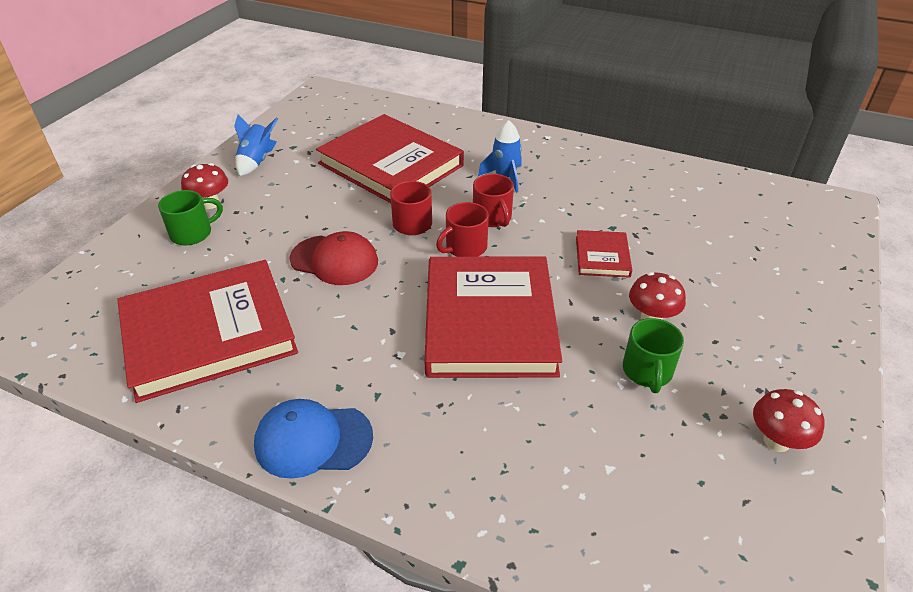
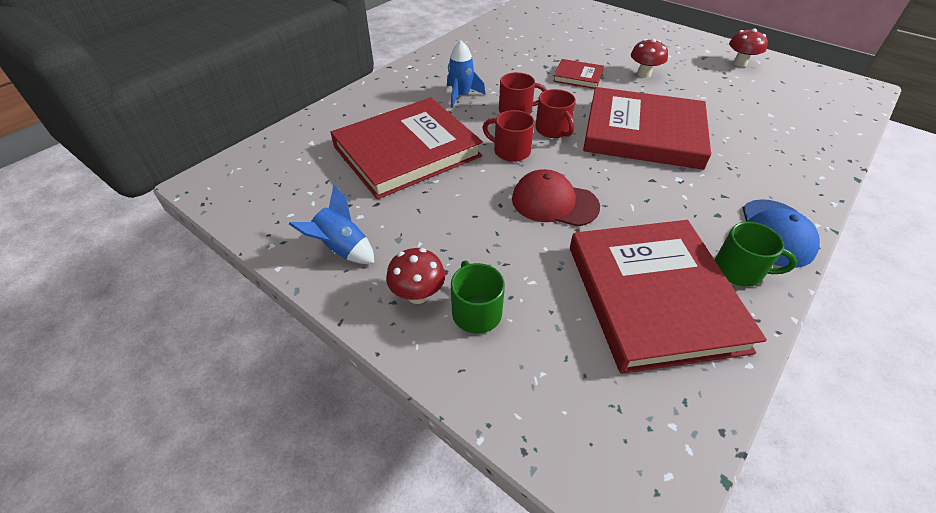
camera: 75 degrees left, 5 degrees up
(334, 260) = (554, 202): red cap -> red cap turned 105 degrees counterclockwise
(647, 371) = (691, 86): green mug -> green mug (739, 270)

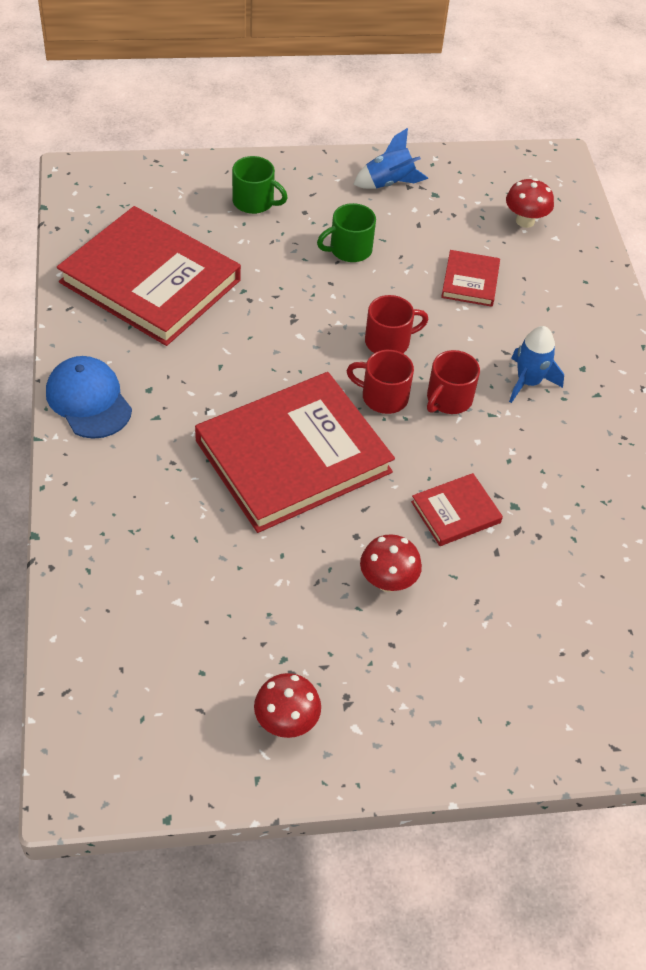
camera: 130 degrees right, 5 degrees up
(407, 151) = (470, 281): red book -> red book, size x0.45
(418, 294) = (302, 189): red mushroom -> red mushroom (525, 221)
(554, 202) = (292, 312): red cap -> none
(739, 270) = (100, 342): green mug -> green mug (349, 249)

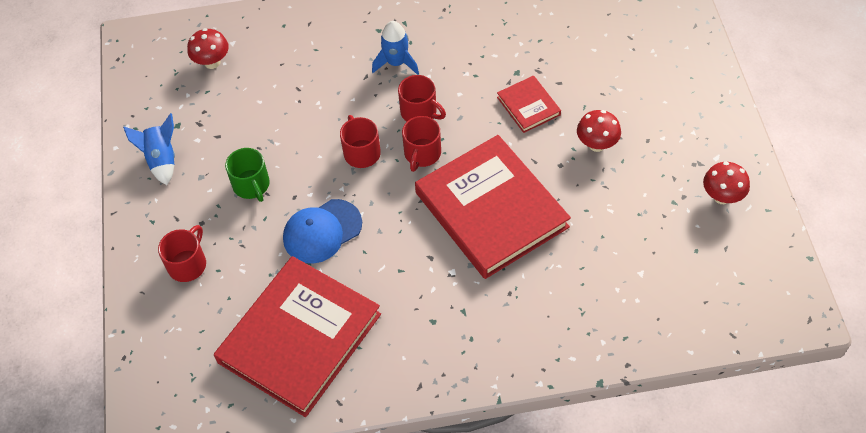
camera: 85 degrees left, 5 degrees up
(88, 400) = (451, 366): blue cap -> blue cap (322, 231)
(254, 202) = (188, 264): green mug -> red mug
(470, 281) = (287, 99): red book -> none

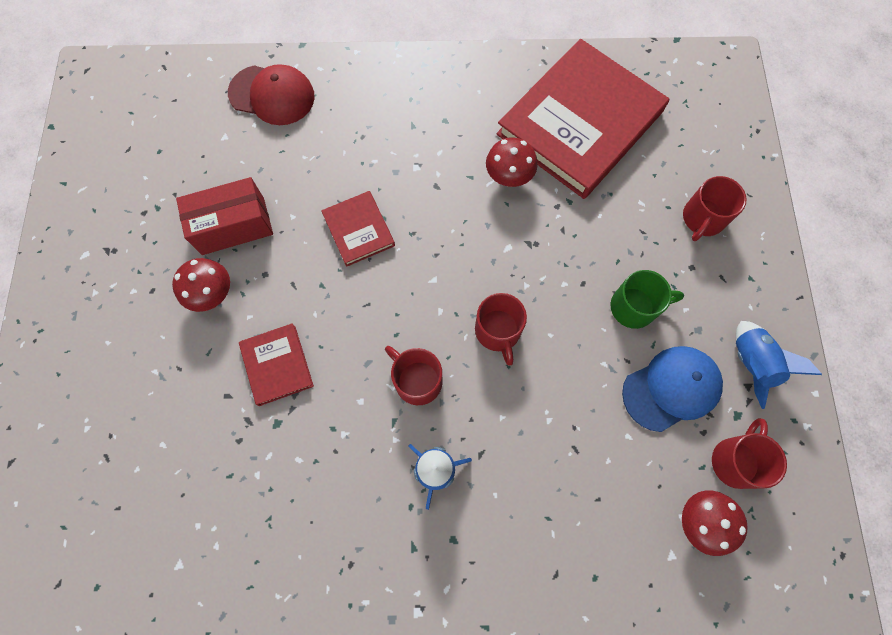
camera: 175 degrees left, 15 degrees up
(251, 185) = (634, 307): green mug -> green mug turned 105 degrees clockwise
(322, 231) = (552, 234): blue cap -> blue cap (671, 388)
(422, 154) = (424, 317): red mug -> red mug (736, 460)
(491, 210) = (359, 230): red book -> red book, size x0.45
(601, 197) = (233, 226): none -> red box
(610, 321) = (272, 95): none -> red cap
(722, 196) = (103, 205): red mushroom -> red mushroom (508, 177)

